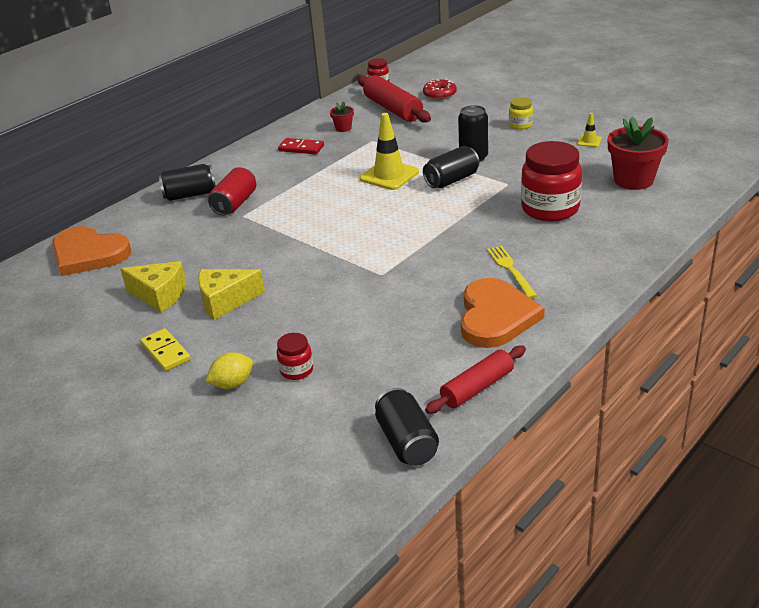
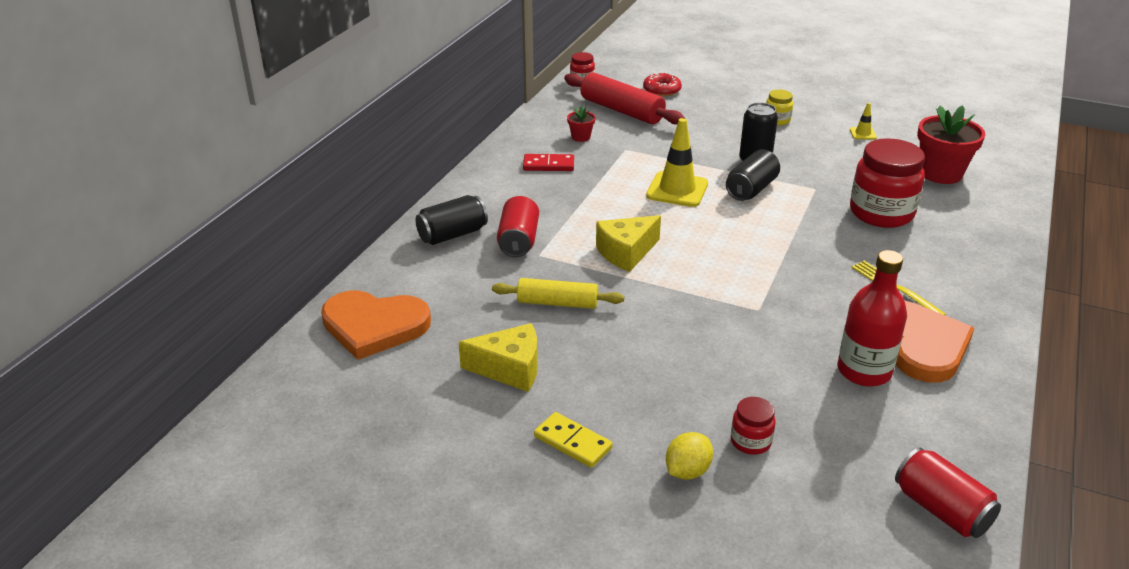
camera: 20 degrees left, 0 degrees up
(225, 301) = (599, 366): yellow cheese -> yellow cheese (626, 252)
(229, 252) = (557, 303): none -> yellow rolling pin
(407, 442) = (941, 510): black can -> red can
(430, 331) = (864, 371): none -> red bottle
(477, 388) = (965, 431): red rolling pin -> none

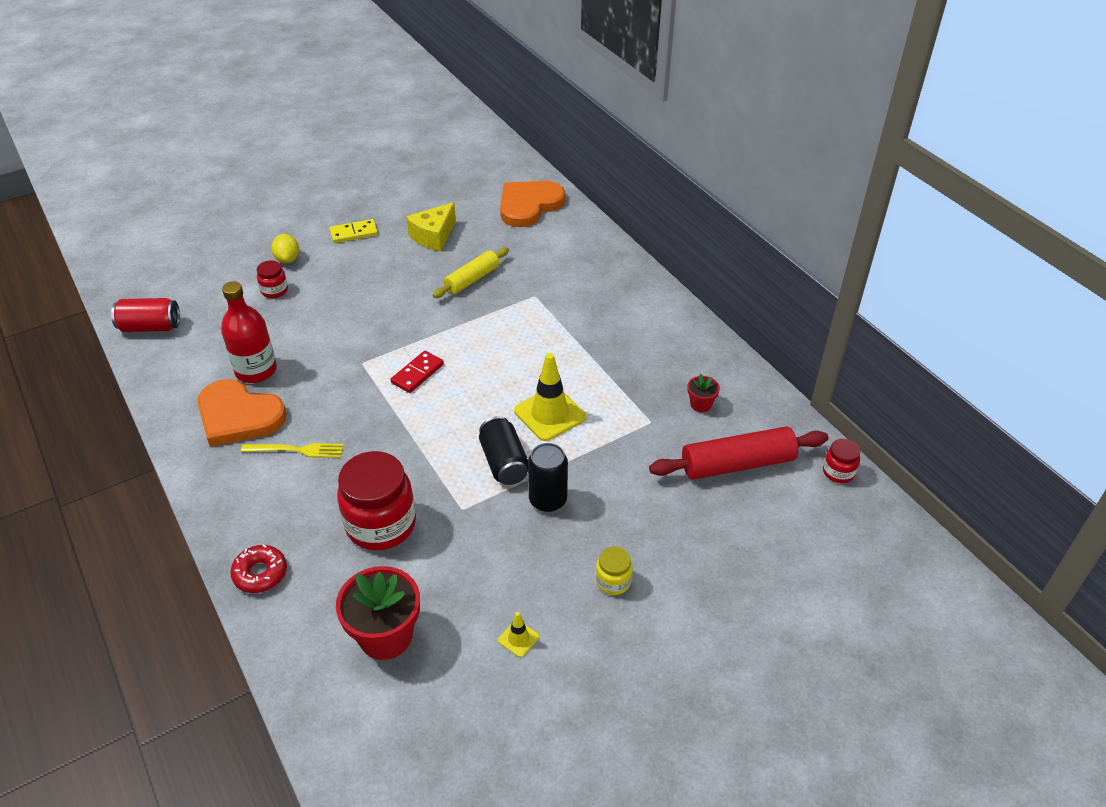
camera: 125 degrees right, 10 degrees up
(452, 235) = (601, 268): black can -> none
(518, 241) = (562, 294): red can -> none
(548, 165) = (663, 359): red domino -> red domino (417, 373)
(626, 252) = (493, 337): yellow cheese -> none
(662, 90) = (766, 527): red donut -> red donut (260, 573)

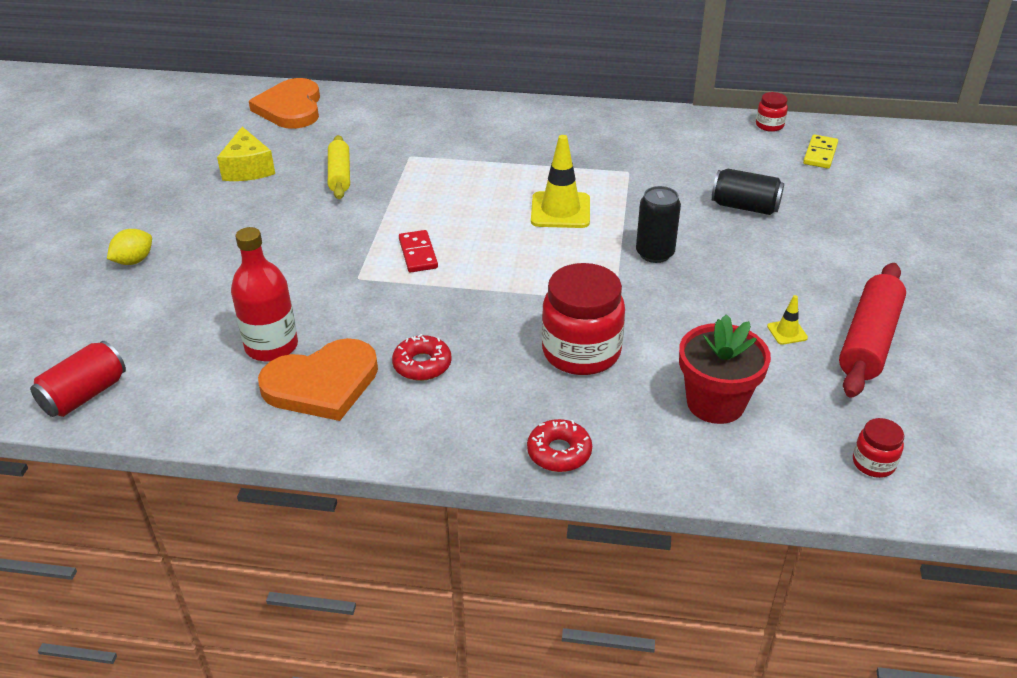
camera: 50 degrees left, 5 degrees down
(274, 290) = (169, 288): red jar -> red jar (873, 463)
(287, 259) = (134, 261): yellow lemon -> yellow lemon turned 75 degrees counterclockwise
(296, 450) = (422, 364): yellow fork -> red donut
(354, 233) = (165, 207): yellow domino -> yellow domino (820, 154)
(504, 462) = (587, 256): black can -> black can (745, 207)
(613, 581) = (773, 262): yellow jar -> none
(700, 404) = (638, 143): red flower pot -> none
(737, 464) = (716, 158): red rolling pin -> red rolling pin (868, 341)

